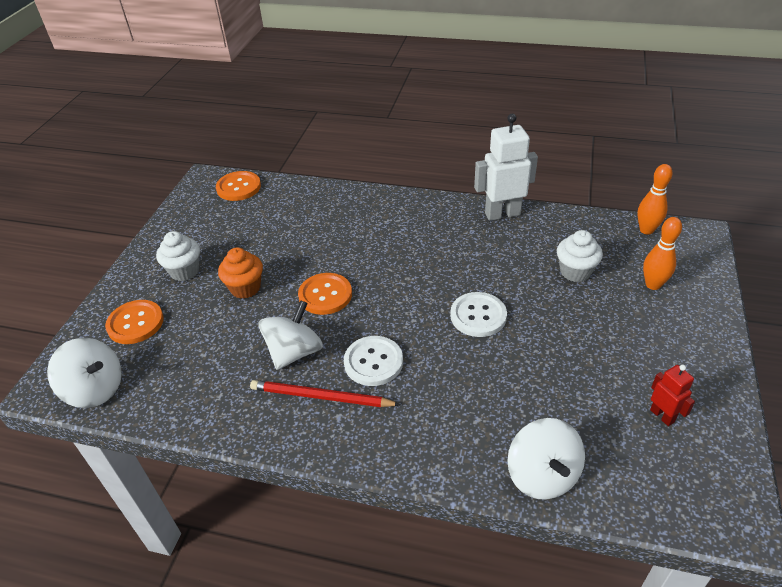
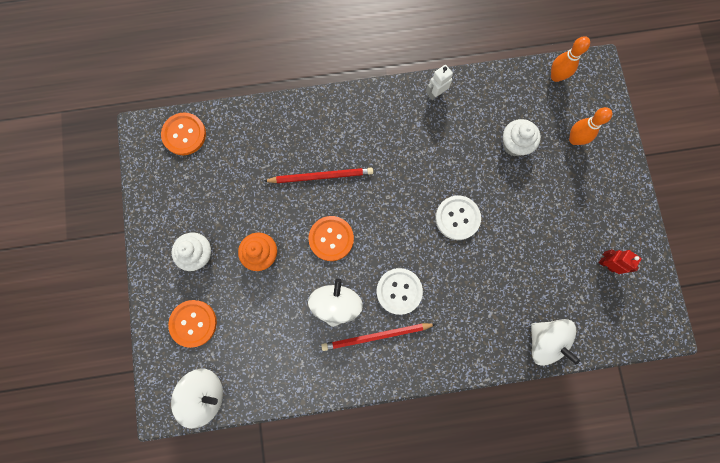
camera: 25 degrees left, 35 degrees up
(346, 245) = (321, 176): none -> red pencil
(502, 214) = (436, 93): white robot -> white robot, size x0.52

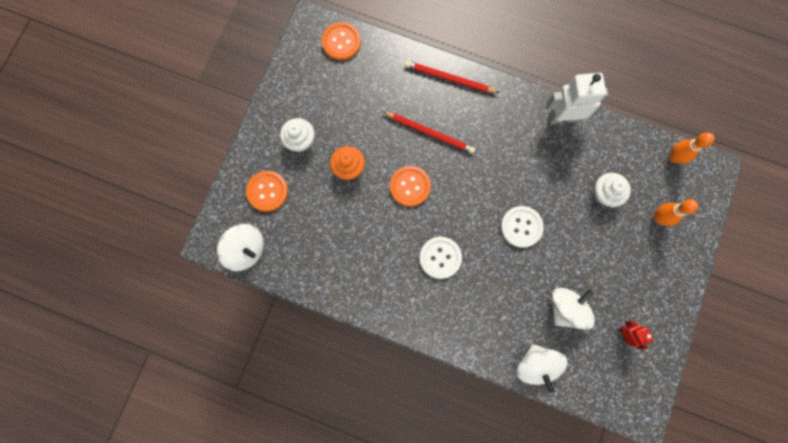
camera: 30 degrees right, 0 degrees up
(336, 304) = (385, 239): white spinning top -> white spinning top (566, 308)
(376, 336) = (401, 282): red pencil -> red pencil (449, 78)
(436, 93) = (562, 117): white robot -> white robot, size x1.91

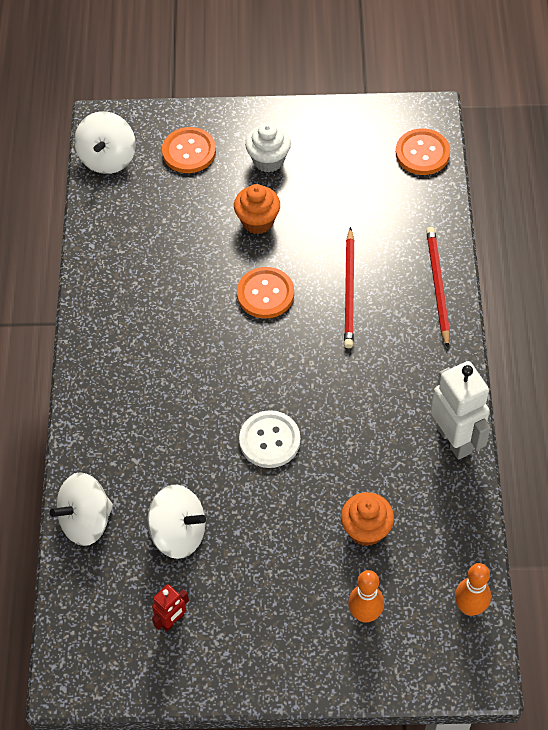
camera: 70 degrees right, 20 degrees down
(440, 258) = (185, 360): white button -> none
(604, 194) = (366, 529): white cupcake -> orange cupcake

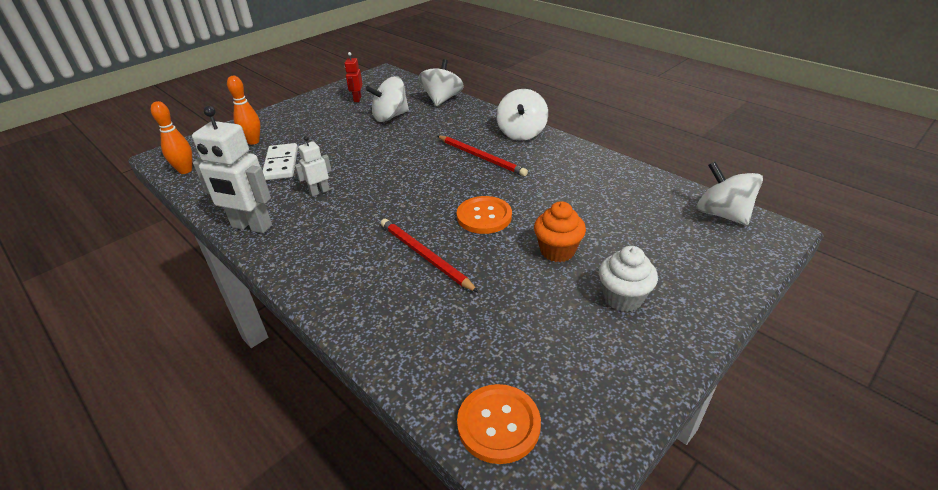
camera: 135 degrees right, 20 degrees down
(96, 375) = (521, 133): none -> white spinning top
(189, 151) = (686, 258): orange button -> none
(269, 440) = (384, 163): white button -> none
(364, 443) = (319, 191): none -> white robot
(366, 529) = (281, 164): orange cupcake -> white domino
(437, 286) = (351, 306): red pencil -> red pencil (481, 157)

